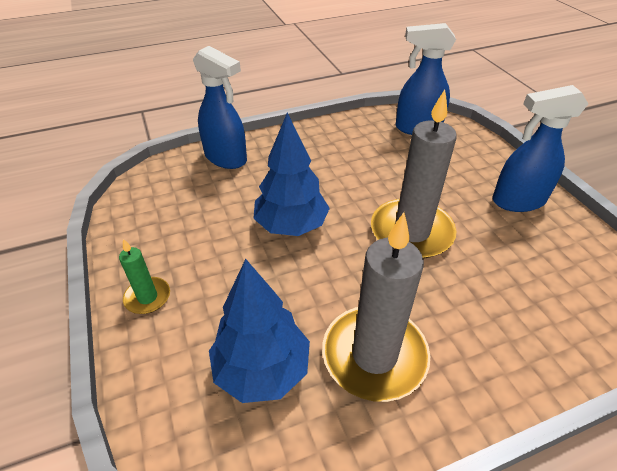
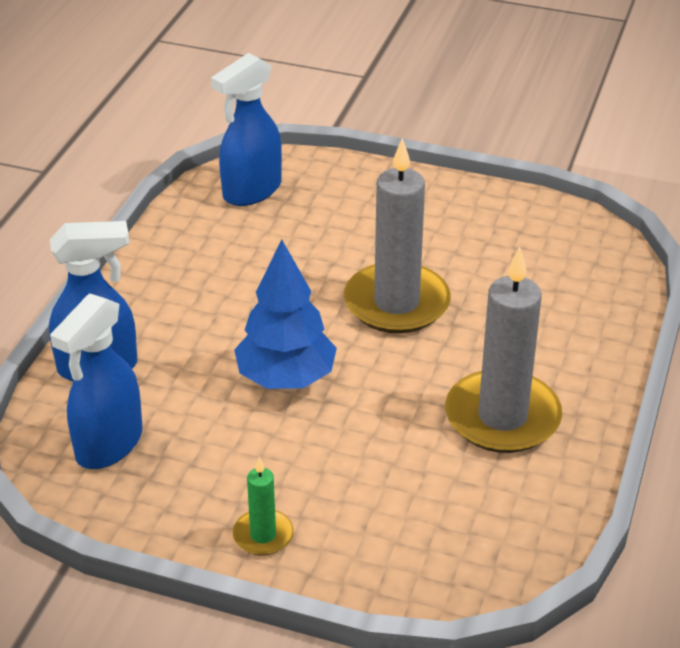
camera: 50 degrees left, 5 degrees down
(262, 369) = (442, 494): blue tree -> none
(517, 201) = (442, 210): blue spray bottle -> blue spray bottle (108, 445)

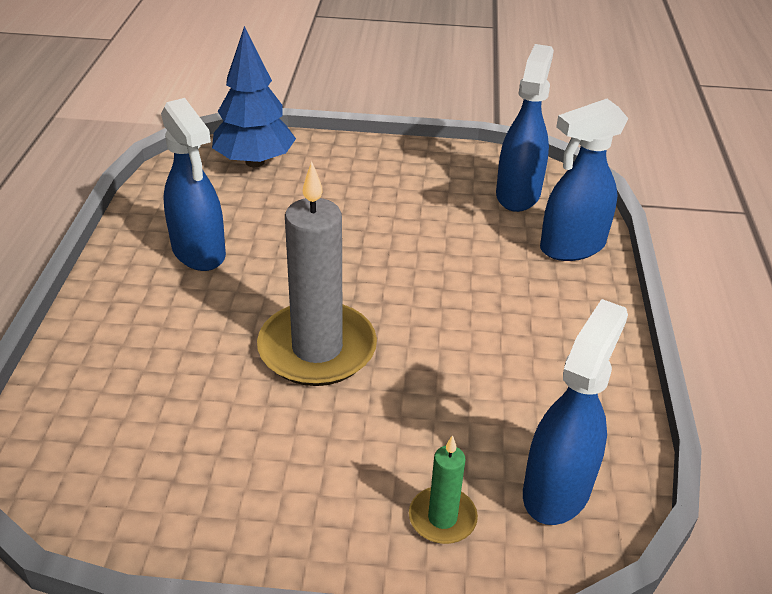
camera: 165 degrees right, 0 degrees up
(263, 535) = (373, 157): green candle -> green candle (442, 518)
(286, 378) = (402, 259): blue tree -> blue tree (255, 162)
(502, 417) = (199, 252): grey candle -> blue spray bottle

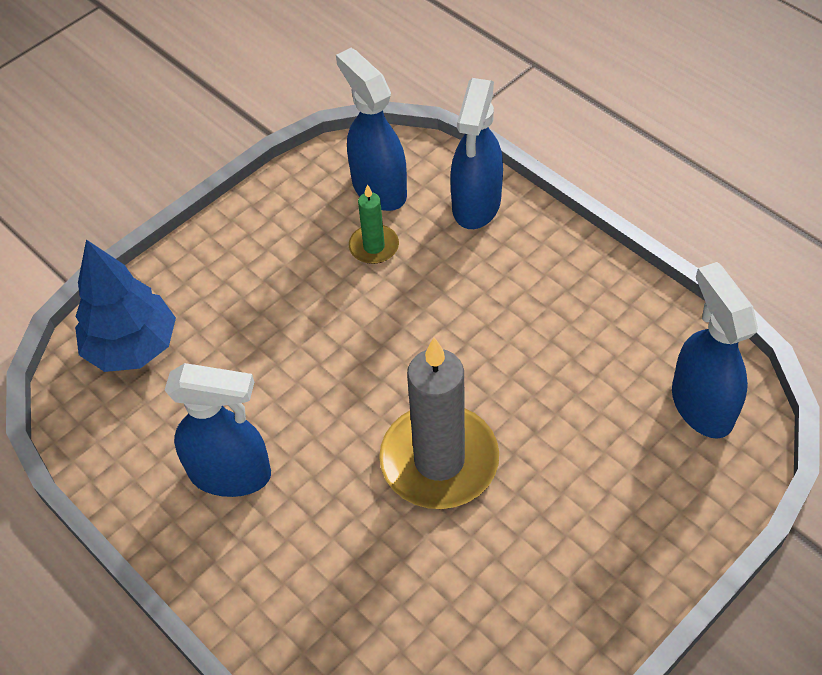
camera: 45 degrees left, 15 degrees up
(442, 518) = (673, 492): green candle -> green candle (374, 246)

